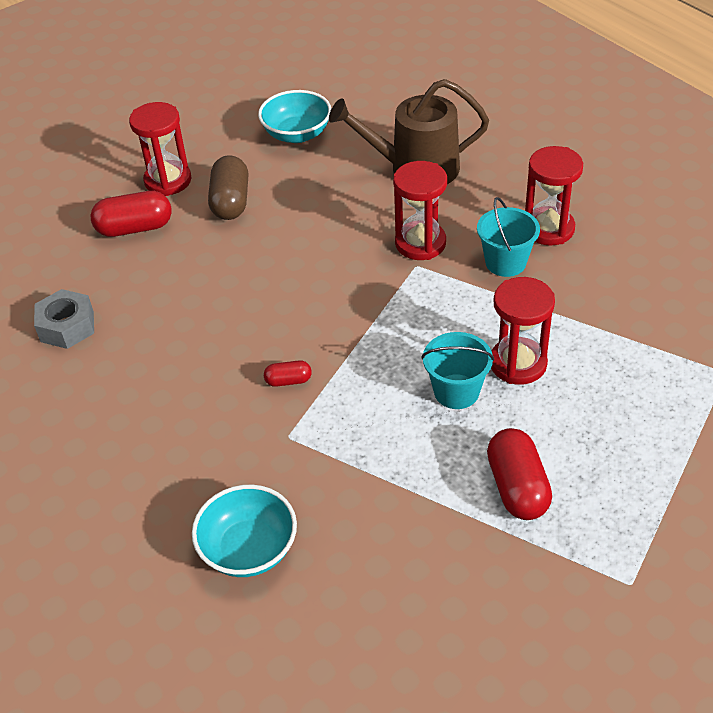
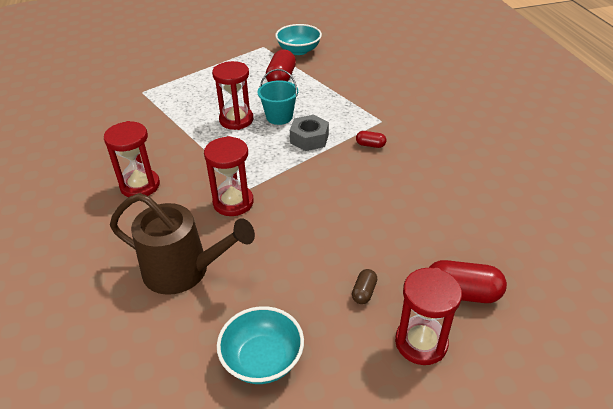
camera: 160 degrees left, 5 degrees down
(67, 326) = (521, 219): grey nut -> grey nut (309, 139)
(231, 202) = (364, 292): brown capsule -> brown capsule, size x0.52
(249, 549) = (417, 87): turquoise bowl -> turquoise bowl (299, 50)
(505, 262) = (190, 172): turquoise bucket -> none

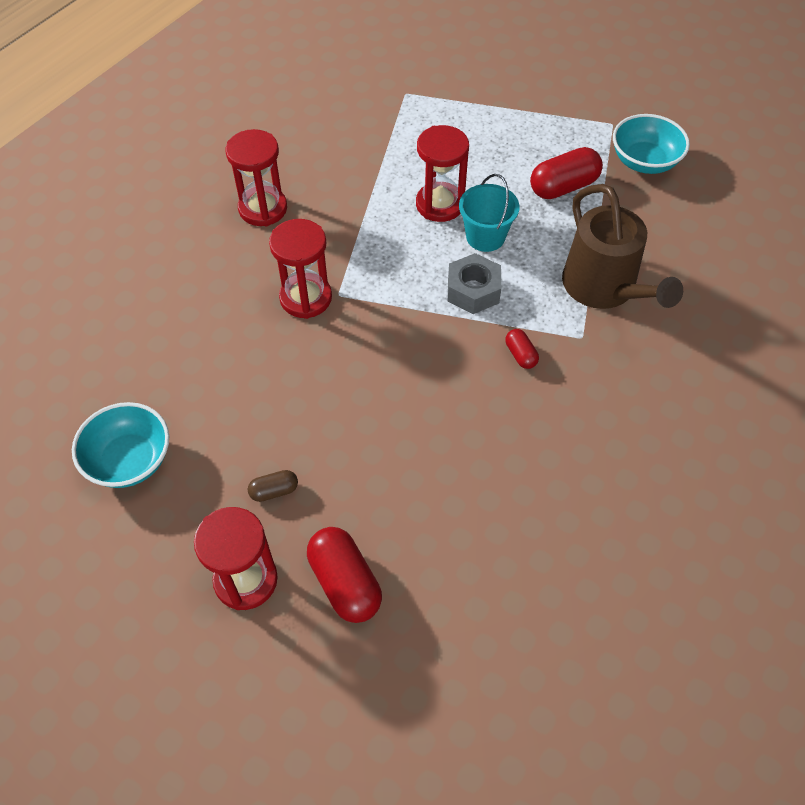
camera: 50 degrees right, 15 degrees up
(183, 270) = (184, 326): brown watering can -> brown watering can (604, 287)

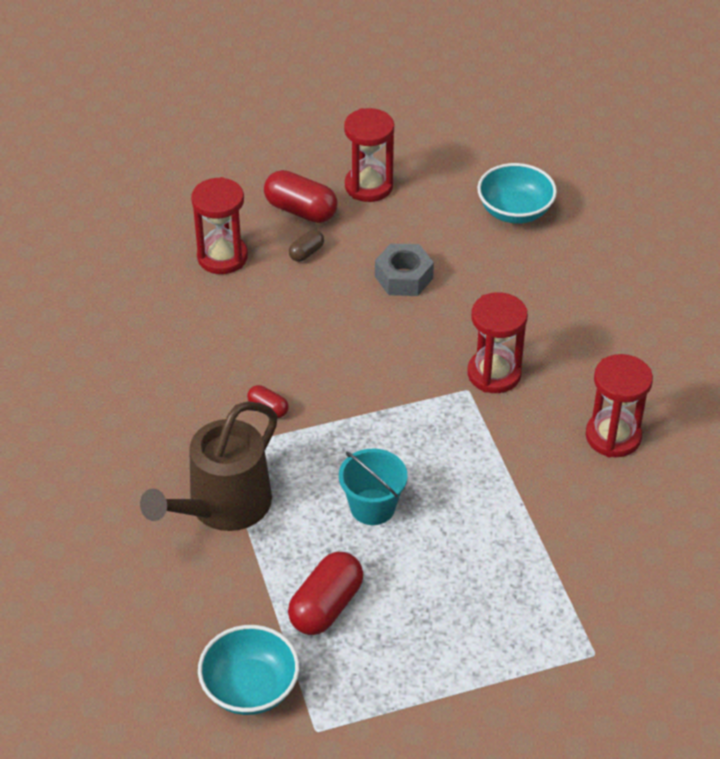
camera: 150 degrees right, 10 degrees down
(274, 491) = (394, 236): brown capsule -> brown capsule (306, 253)
(440, 204) = (444, 522): red hourglass -> red hourglass (222, 257)
(473, 290) = (348, 447): grey nut -> grey nut (404, 277)
(604, 287) = (223, 506): brown watering can -> brown watering can turned 90 degrees counterclockwise

